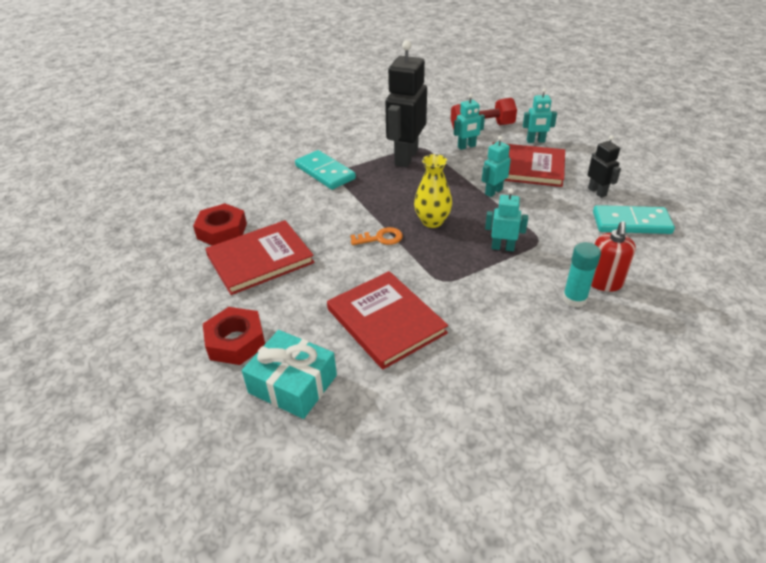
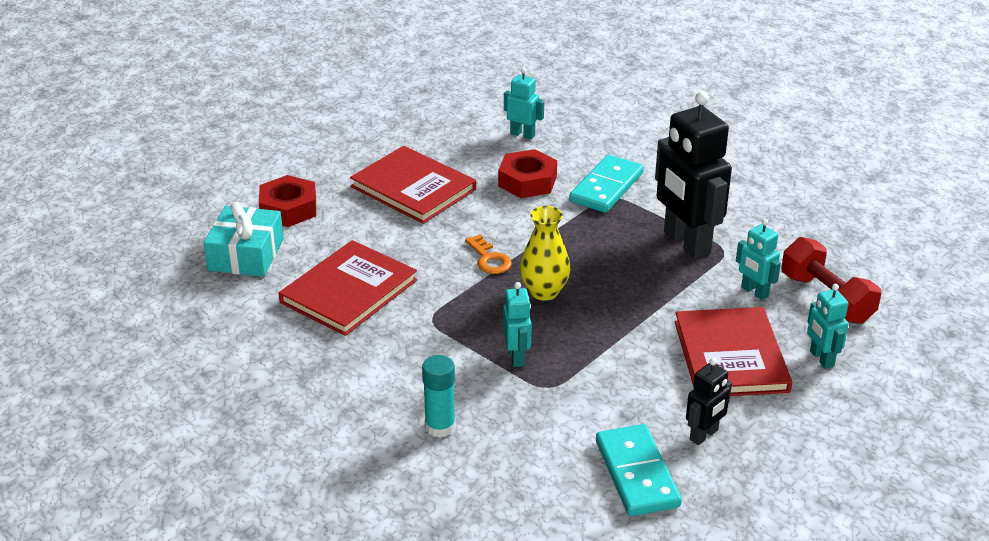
camera: 70 degrees right, 5 degrees down
(222, 231) = (449, 151): red nut -> red nut (527, 181)
(406, 157) = (686, 243): black robot -> black robot turned 120 degrees counterclockwise
(493, 192) = (643, 333): turquoise robot -> turquoise robot (522, 134)
(603, 282) = (483, 450): red soap dispenser -> none

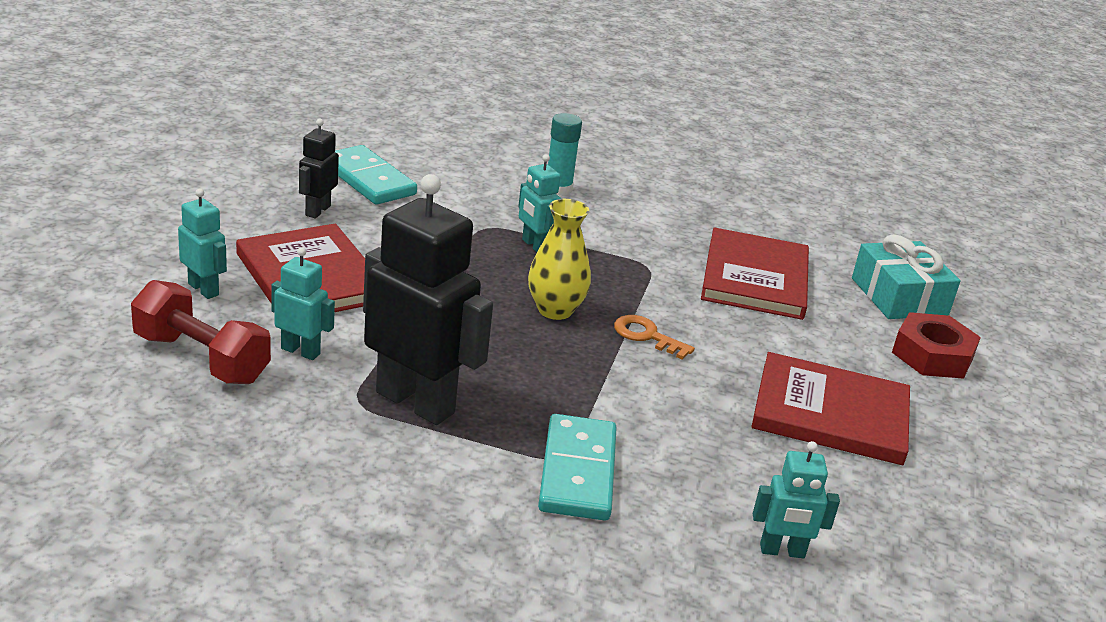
camera: 150 degrees right, 5 degrees down
(527, 181) = (697, 458): red nut -> none

